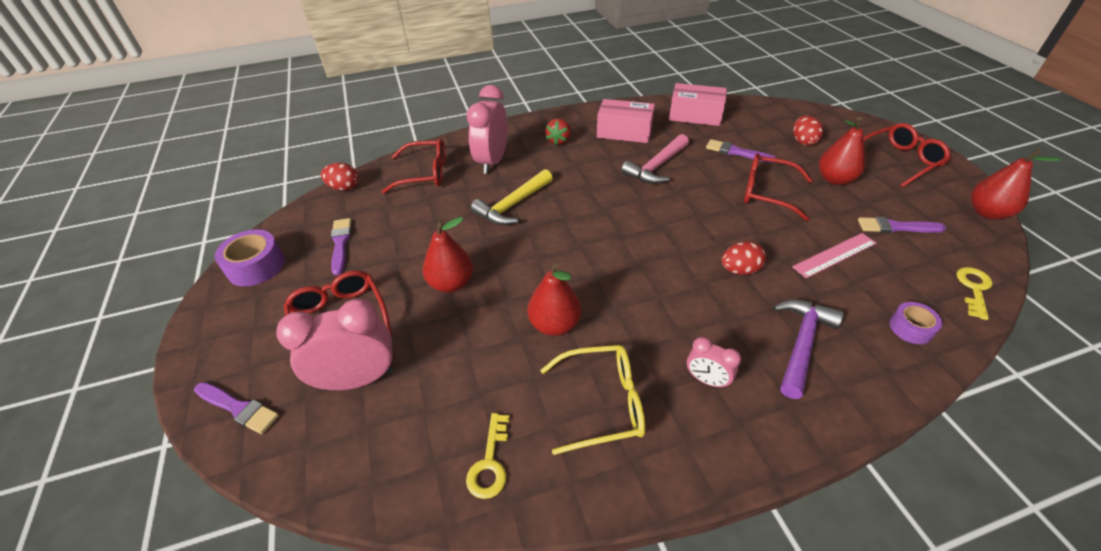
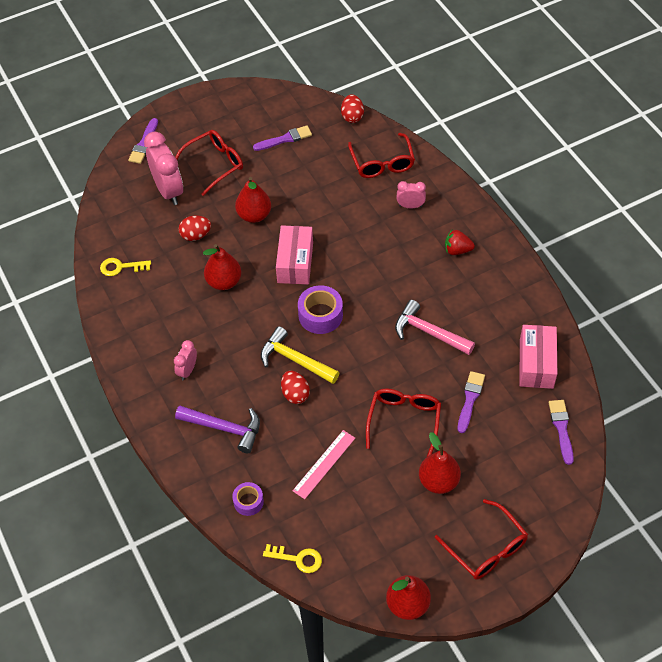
camera: 80 degrees right, 10 degrees up
(256, 266) = (255, 101): purple tape -> purple tape (320, 315)
(492, 162) = (410, 206): pink clock -> pink clock, size x0.52
(513, 205) = (350, 233): yellow hammer -> yellow hammer (295, 360)
(601, 403) = (164, 315): yellow glasses -> none
(624, 132) = (486, 302): pink box -> pink box (295, 262)
(803, 141) = (505, 462): red egg -> red egg (196, 235)
(835, 255) = (324, 464): pink ruler -> pink ruler turned 75 degrees clockwise
(896, 227) = (371, 519): purple brush -> purple brush (561, 428)

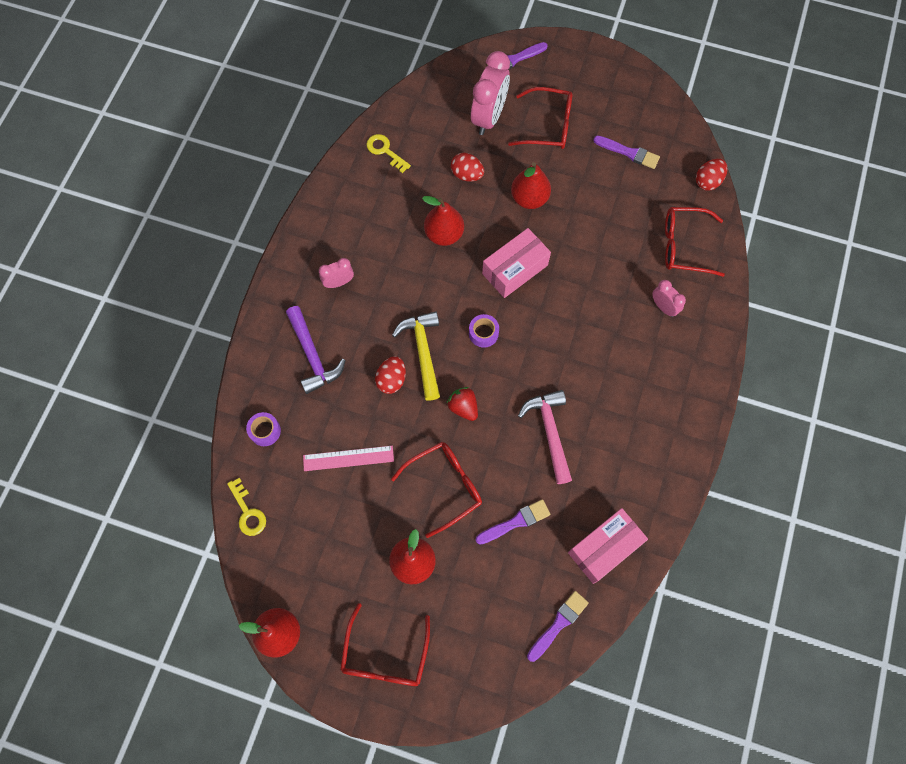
camera: 45 degrees right, 15 degrees up
(320, 315) = (483, 333): purple tape -> purple tape, size x0.61
(382, 162) = (685, 246): red glasses -> red glasses turned 60 degrees clockwise
(457, 250) = (656, 384): red strawberry -> red strawberry (463, 407)

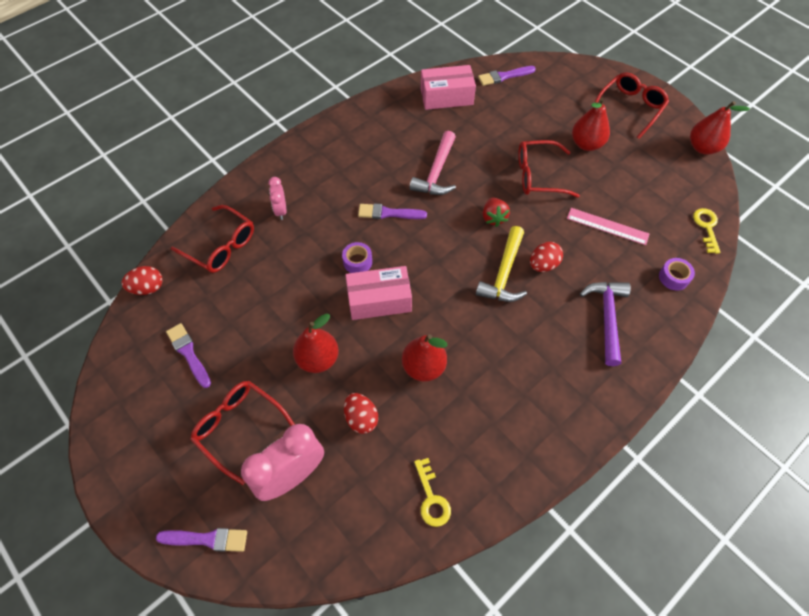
camera: 150 degrees left, 10 degrees down
(339, 282) = (553, 373): pink clock -> none
(483, 333) = (442, 262): purple tape -> purple tape (357, 261)
(515, 522) = (498, 134): purple brush -> purple brush (388, 213)

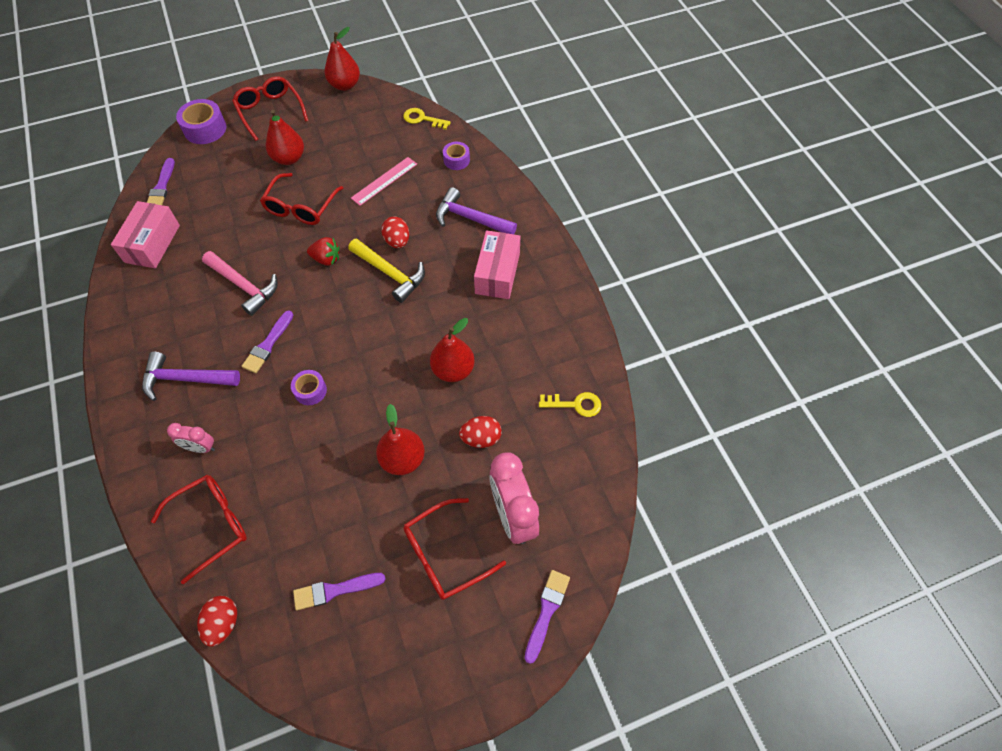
camera: 70 degrees left, 0 degrees up
(335, 174) = (185, 379): none -> purple hammer
(379, 300) = (365, 385): pink box -> pink box (497, 273)
(580, 75) = (205, 129): none -> purple tape

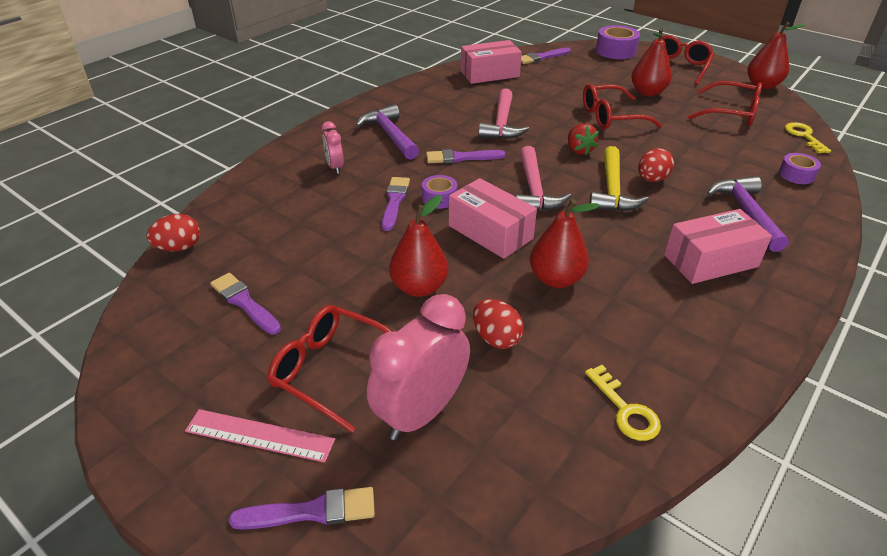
camera: 60 degrees right, 20 degrees down
(210, 525) = (267, 202): red glasses -> red glasses (730, 113)
(289, 425) = (395, 201): none -> purple brush
(351, 321) = (534, 190): none -> pink hammer
(377, 380) = (490, 232): none -> pink box
(384, 181) = (703, 145): pink ruler -> pink ruler (259, 435)

